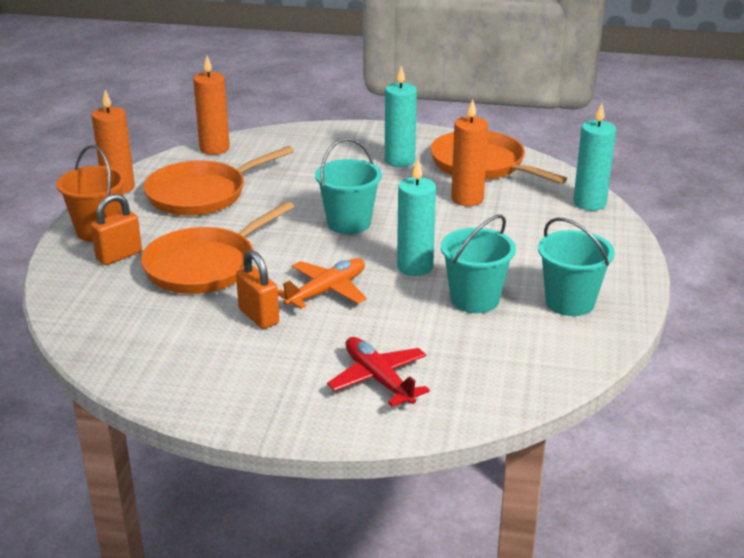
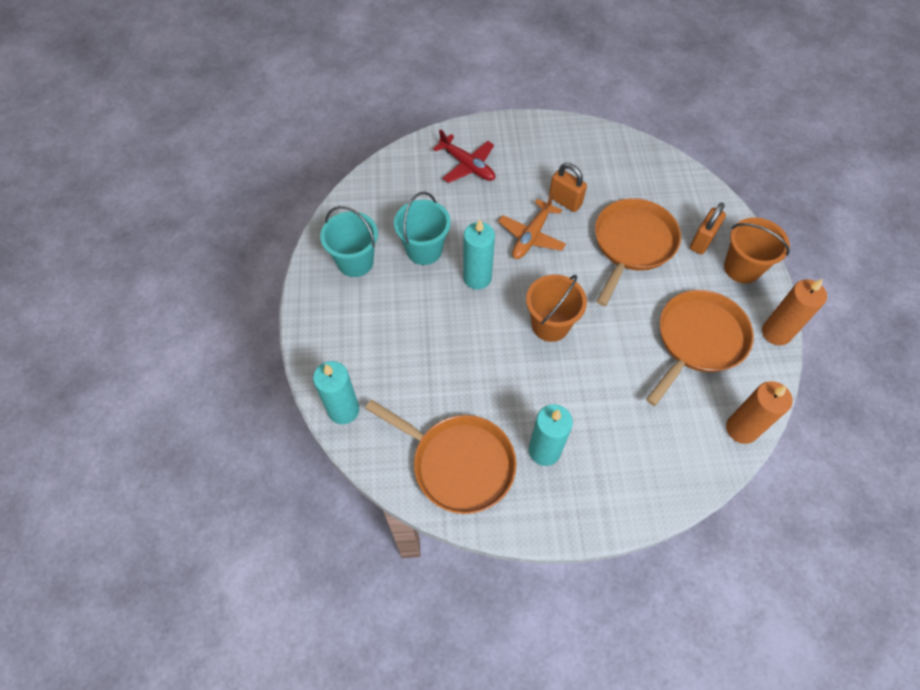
camera: 165 degrees right, 30 degrees up
(349, 223) = (550, 325): turquoise bucket -> orange bucket
(467, 199) = (459, 390): orange candle -> none

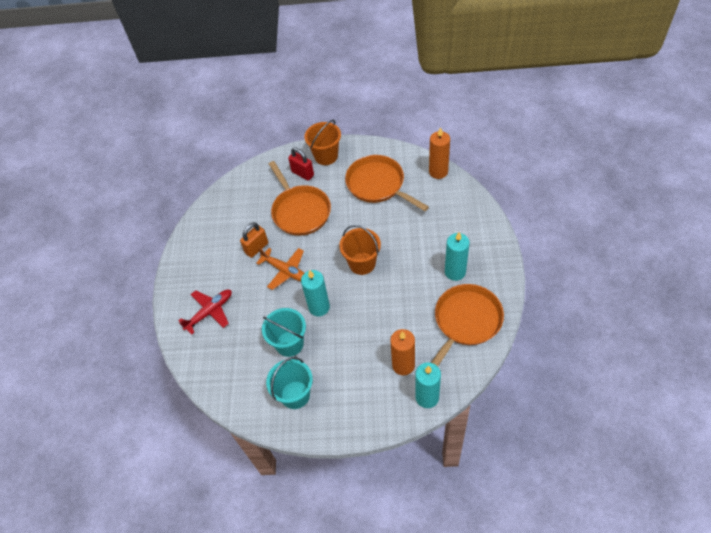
camera: 80 degrees left, 5 degrees down
(632, 244) = (300, 211): orange pan -> orange pan turned 150 degrees counterclockwise
(702, 241) = (302, 173): orange padlock -> red padlock
(776, 333) = (374, 146): orange candle -> orange candle (403, 365)

